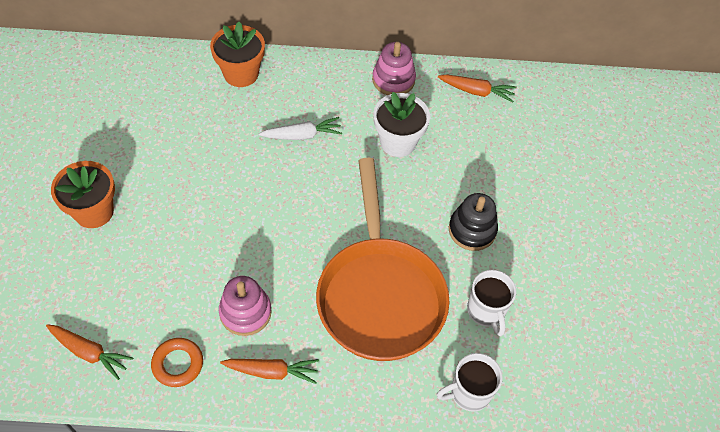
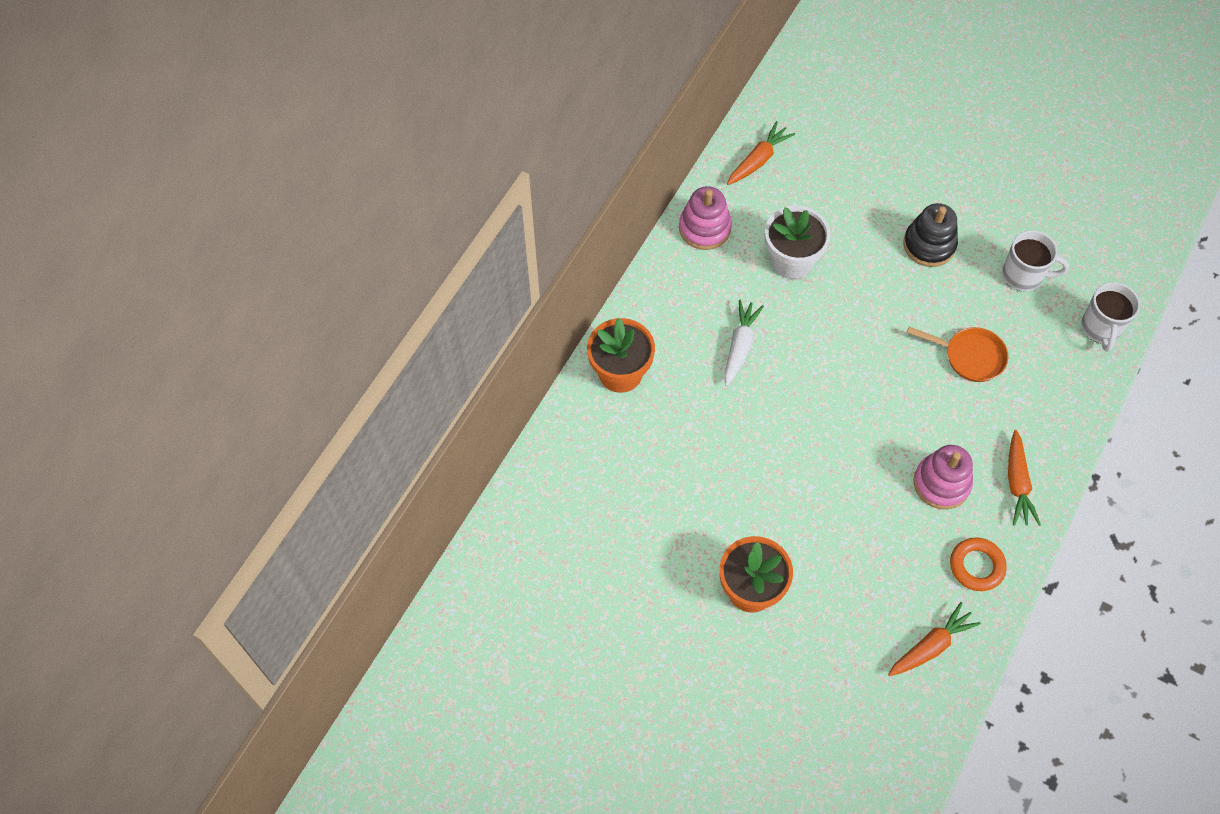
camera: 60 degrees left, 5 degrees up
(272, 371) = (1017, 484): orange carrot -> orange carrot turned 150 degrees clockwise
(379, 295) = (970, 356): orange pan -> orange pan, size x0.43

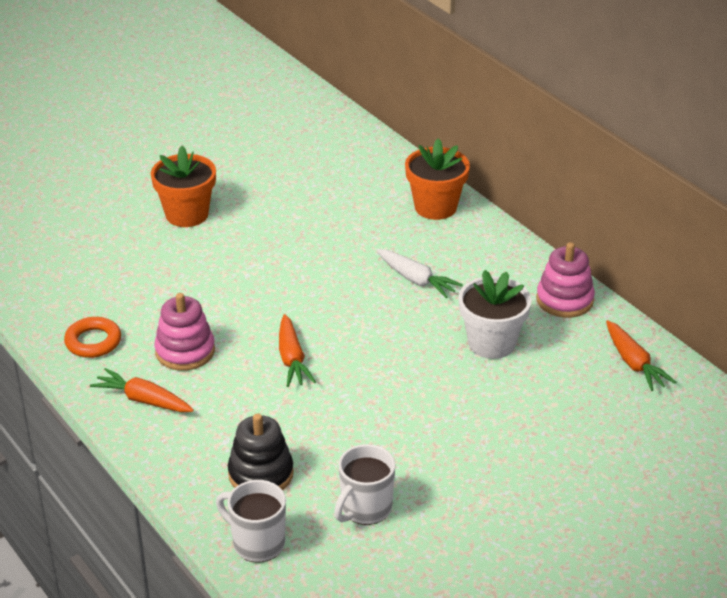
camera: 115 degrees right, 25 degrees down
(929, 245) = (451, 449): black stacking toy -> black stacking toy (261, 474)
(931, 645) = (54, 290): orange carrot -> orange carrot (292, 359)
(970, 356) = (298, 424): orange pan -> none

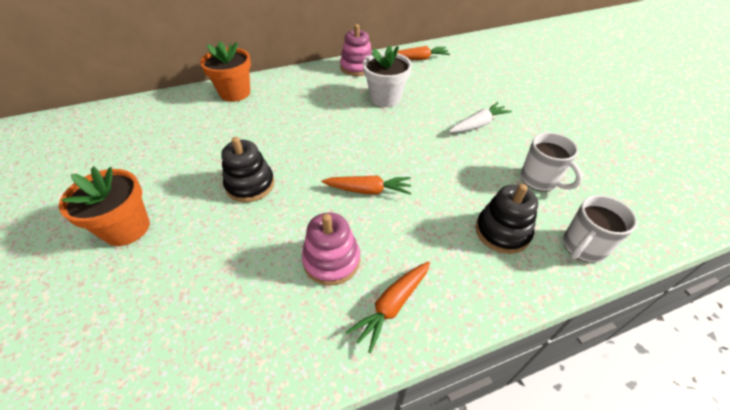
camera: 75 degrees left, 10 degrees up
(93, 342) = (282, 343): orange ring -> none
(270, 270) = (250, 185): none -> black stacking toy
(416, 280) = (307, 115): white carrot -> white carrot (478, 124)

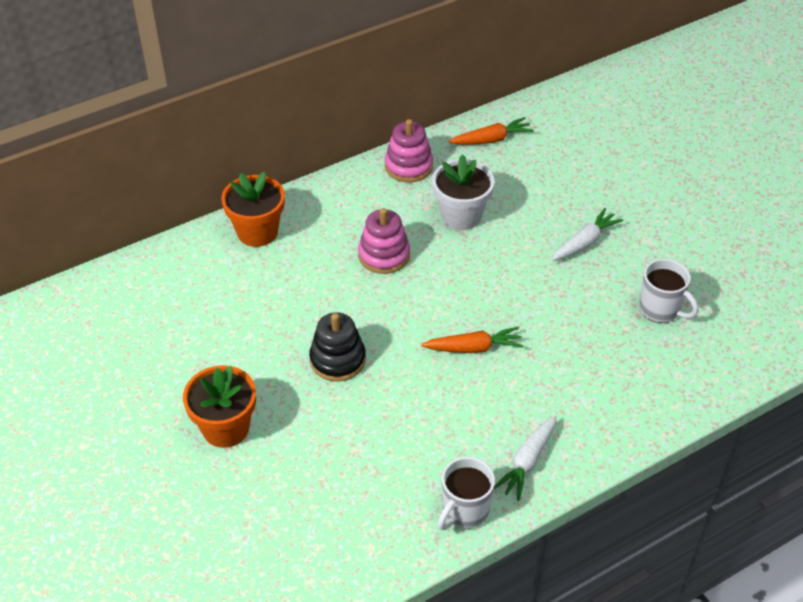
camera: 10 degrees left, 0 degrees up
(331, 260) = (457, 429): pink stacking toy -> pink stacking toy (384, 255)
(392, 306) = (527, 462): orange carrot -> white carrot
(502, 232) = (624, 375): black stacking toy -> none
(582, 247) = (704, 379): white mug -> white mug (464, 511)

